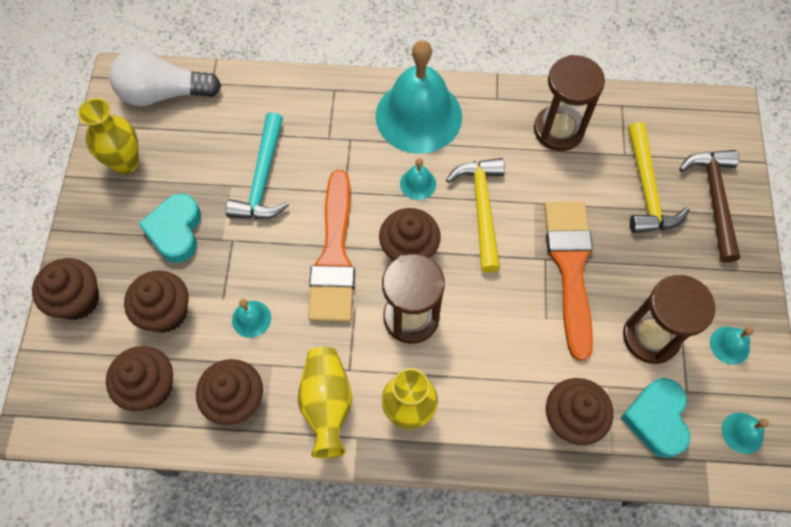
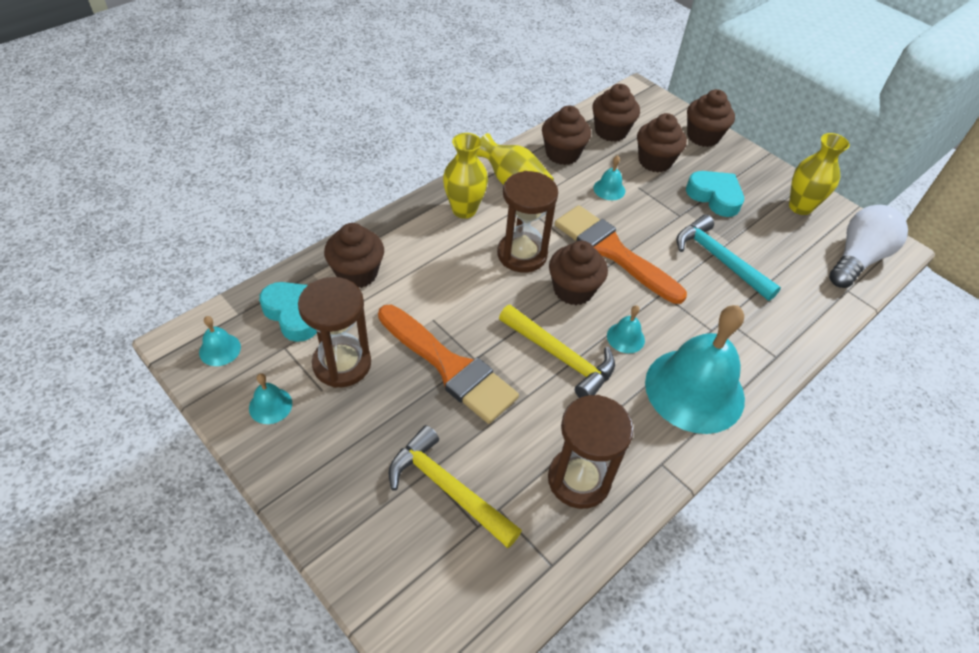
camera: 130 degrees right, 15 degrees down
(714, 199) = (376, 534): brown hammer -> none

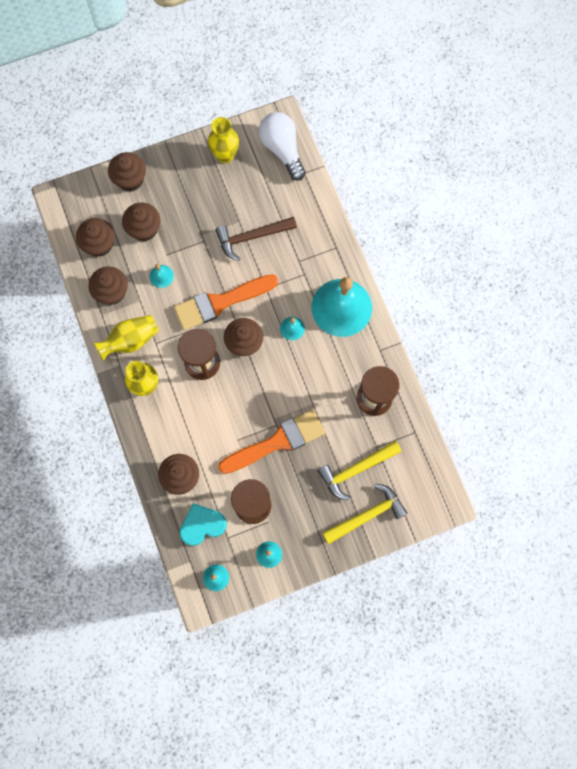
camera: 65 degrees left, 25 degrees up
(560, 357) = (292, 373): yellow hammer -> yellow hammer (367, 515)
(715, 197) = (195, 207): turquoise heart -> none
(719, 259) = (252, 237): turquoise hammer -> brown hammer

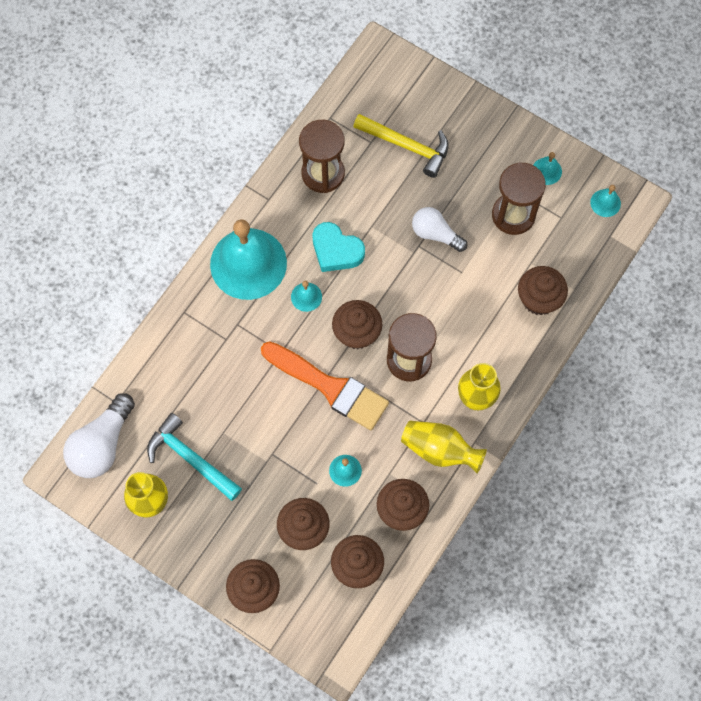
camera: 125 degrees left, 5 degrees down
(202, 525) = (568, 247): turquoise heart -> turquoise heart (336, 250)
(236, 193) = (191, 458): none -> turquoise hammer
(252, 237) = (232, 406): brown hammer -> none
(276, 442) = (435, 234): orange brush -> white light bulb
(367, 515) = (443, 110): yellow hammer -> none

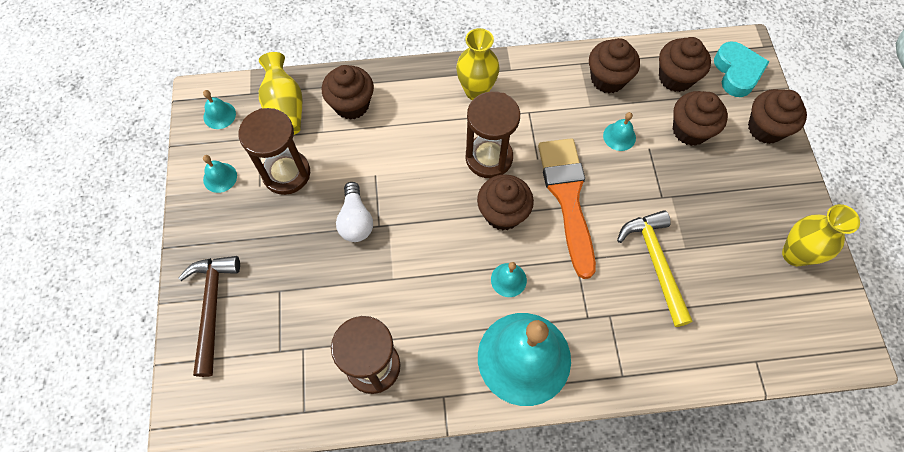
camera: 130 degrees left, 5 degrees down
(102, 444) = (799, 338): white light bulb -> none
(191, 458) = (731, 255): turquoise hammer -> none
(336, 250) = (442, 290): turquoise heart -> turquoise heart (737, 72)
(406, 146) = (282, 312): yellow hammer -> yellow hammer (656, 263)
(440, 450) = (539, 86): yellow vase -> yellow vase (285, 108)
(445, 108) = (212, 308): none -> brown hammer

